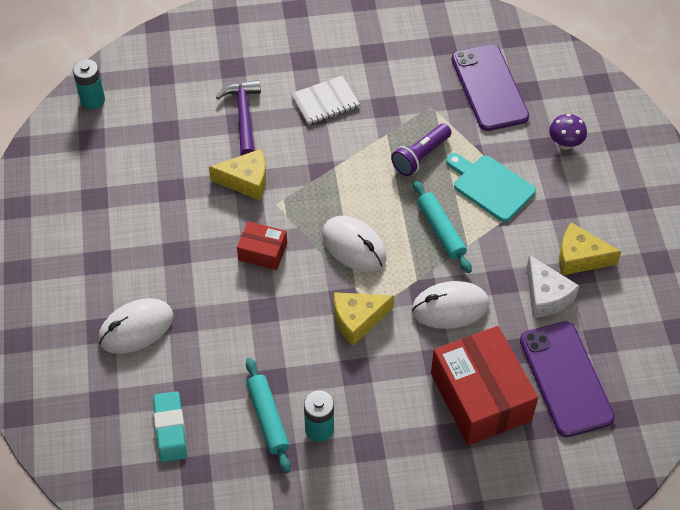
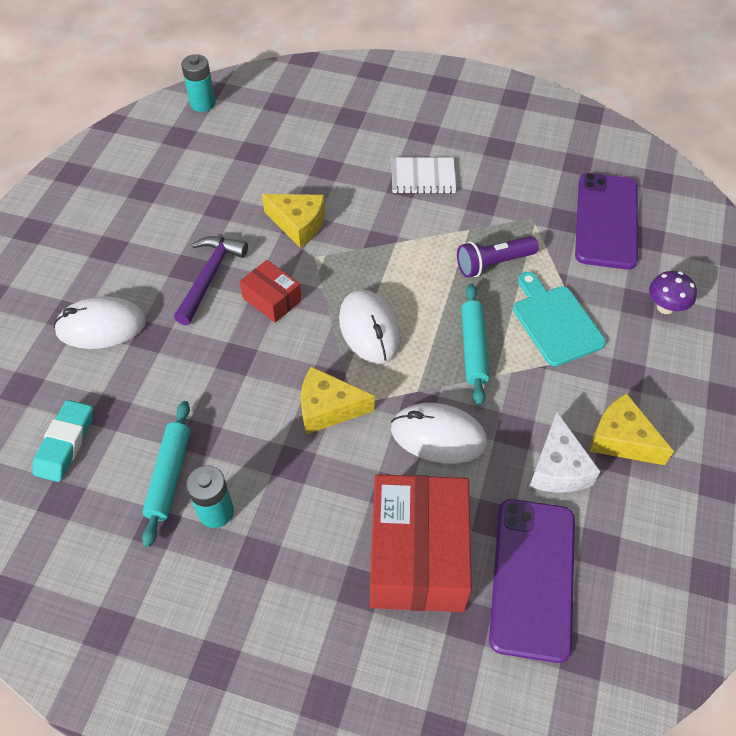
camera: 25 degrees right, 0 degrees up
(243, 116) = (333, 164): purple hammer -> purple hammer (210, 276)

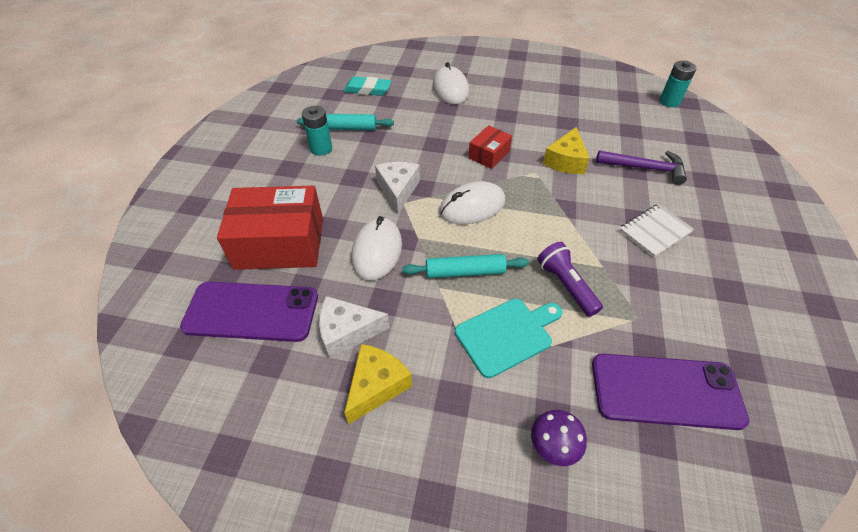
camera: 85 degrees right, 5 degrees down
(210, 276) = (501, 125): purple hammer -> purple hammer (645, 168)
(328, 408) = (398, 190): yellow cheese -> white cheese
(423, 177) = (655, 231): white notebook -> white notebook turned 60 degrees clockwise

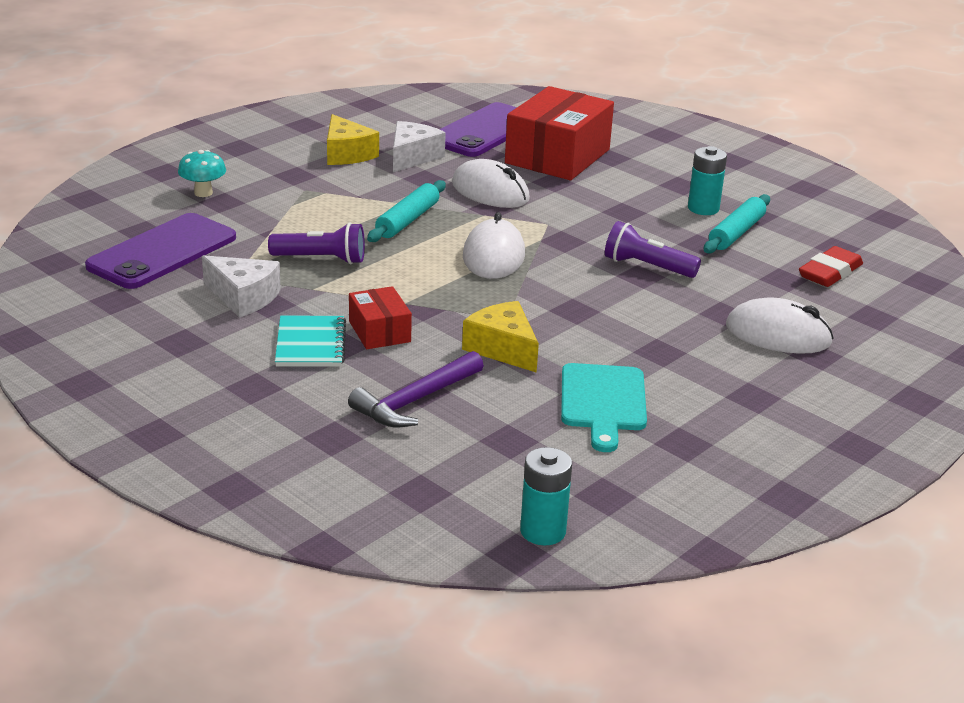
camera: 120 degrees right, 20 degrees down
(368, 90) = (830, 272): turquoise eraser -> red eraser
(398, 190) = (572, 227): white cheese -> white cheese (243, 297)
(422, 145) = (647, 267): none -> purple flashlight
(489, 155) = (578, 301): red box -> red box (379, 331)
(507, 335) = (314, 212): turquoise cutting board -> turquoise cutting board (603, 402)
(552, 446) = (203, 193): purple mushroom -> turquoise mushroom
(655, 231) = (310, 344): white notebook -> turquoise notebook

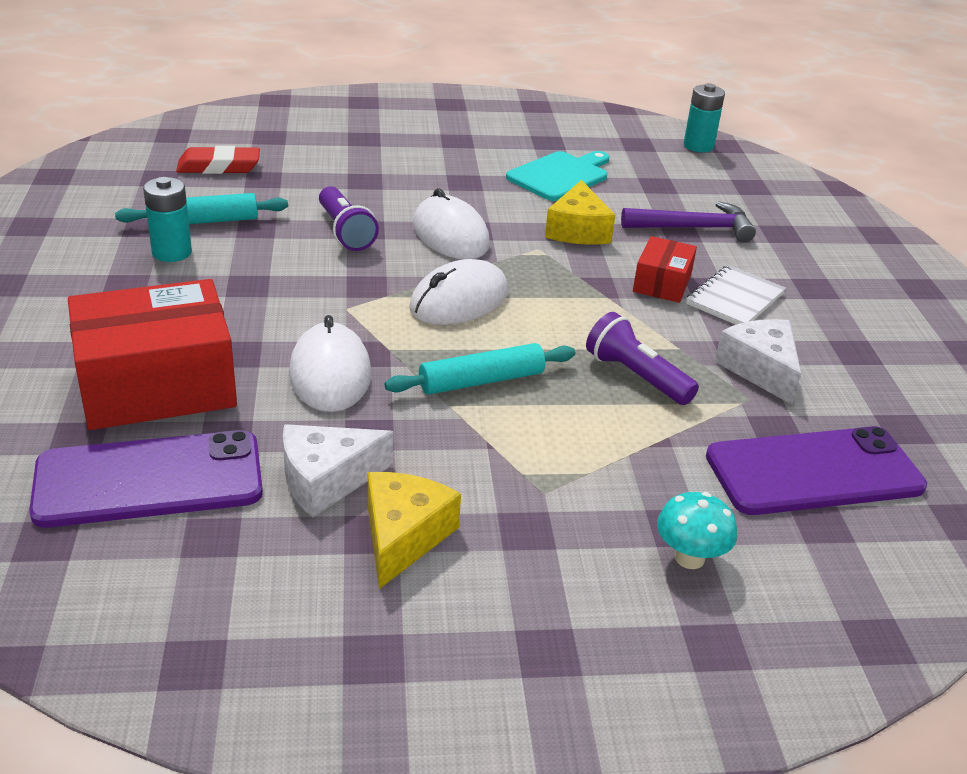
camera: 140 degrees left, 5 degrees up
(310, 344) = (735, 299): turquoise notebook -> white notebook
(778, 334) = (360, 155): white mouse -> white mouse (450, 235)

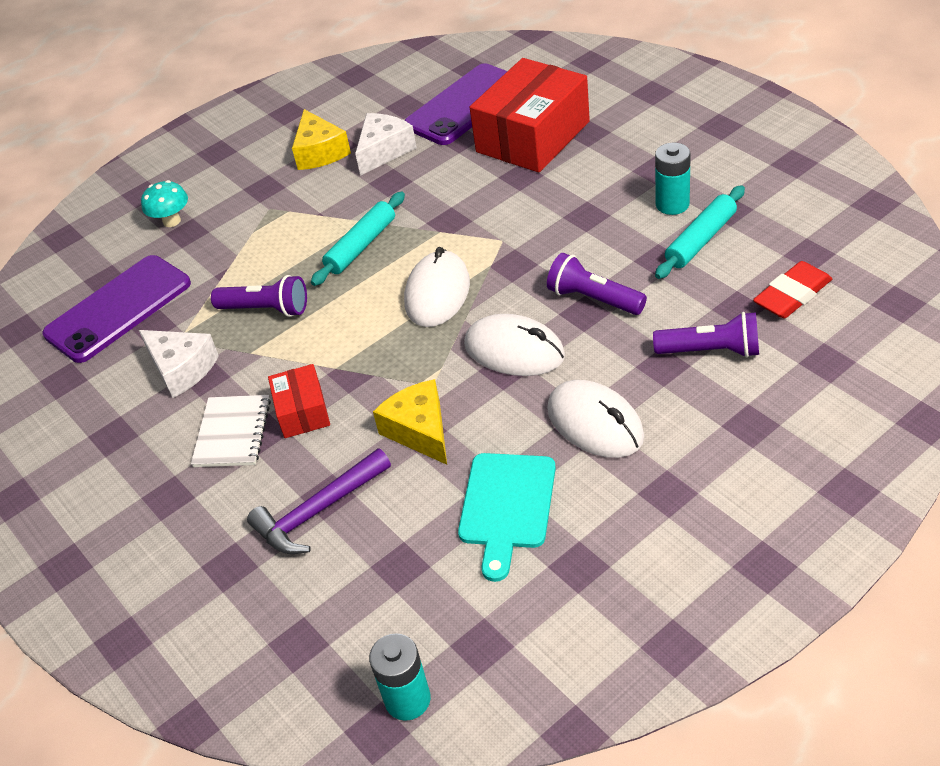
camera: 155 degrees right, 10 degrees up
(322, 171) = (711, 351): none -> purple flashlight
(330, 374) = (453, 196): white mouse -> white mouse (595, 423)

